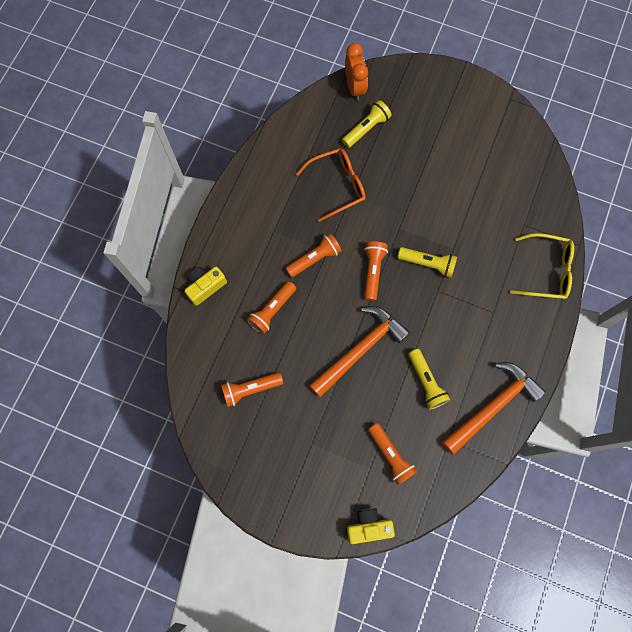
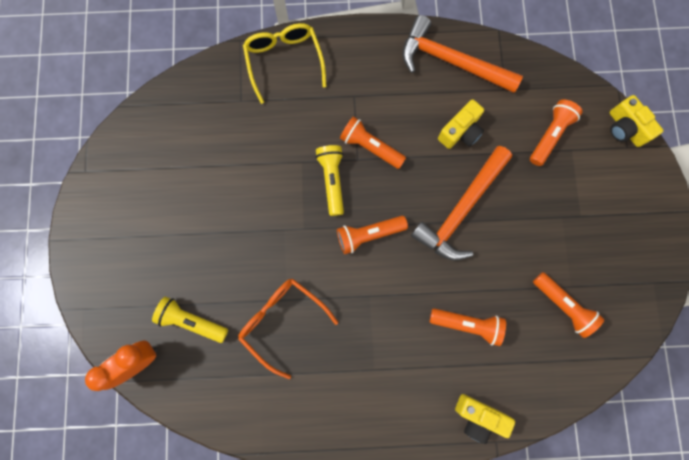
camera: 115 degrees left, 5 degrees up
(314, 259) = (384, 305): orange flashlight -> orange flashlight (370, 147)
(360, 349) = (460, 210): orange hammer -> orange hammer turned 75 degrees counterclockwise
(426, 382) = (460, 131): yellow flashlight -> yellow camera

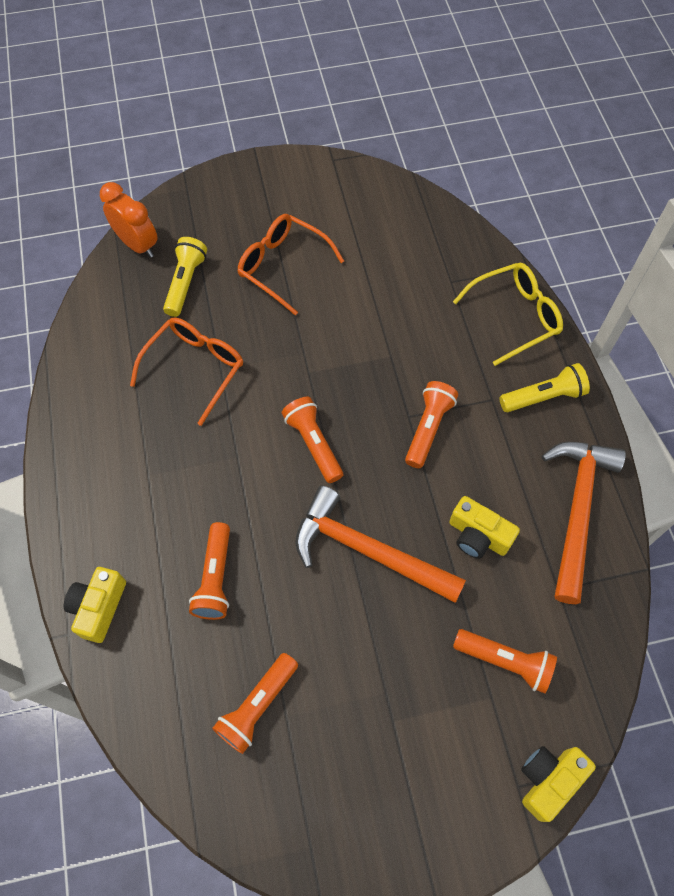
camera: 80 degrees right, 15 degrees down
(194, 233) = (283, 266): none -> orange glasses
(332, 181) = (374, 392): yellow flashlight -> yellow flashlight (543, 397)

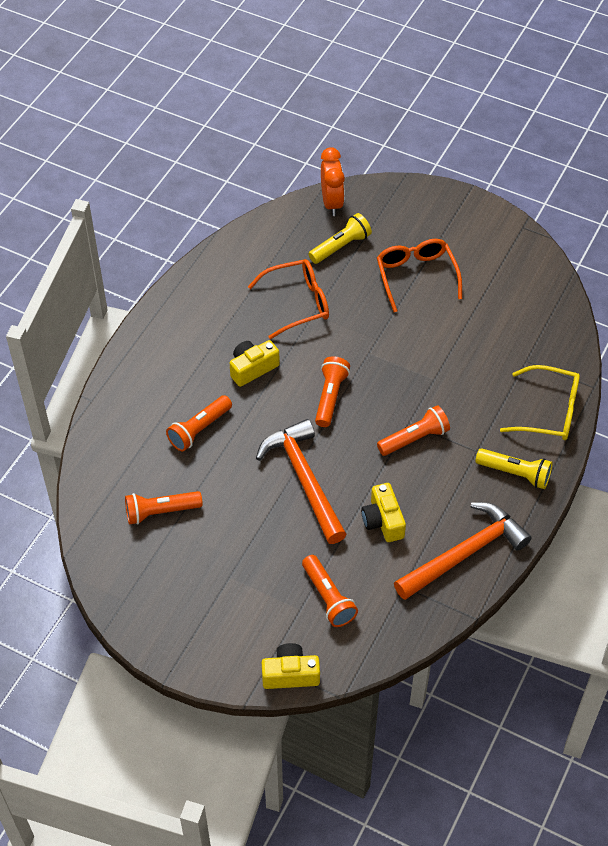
camera: 40 degrees right, 10 degrees down
(99, 607) = (120, 398): yellow camera -> yellow camera (252, 368)

